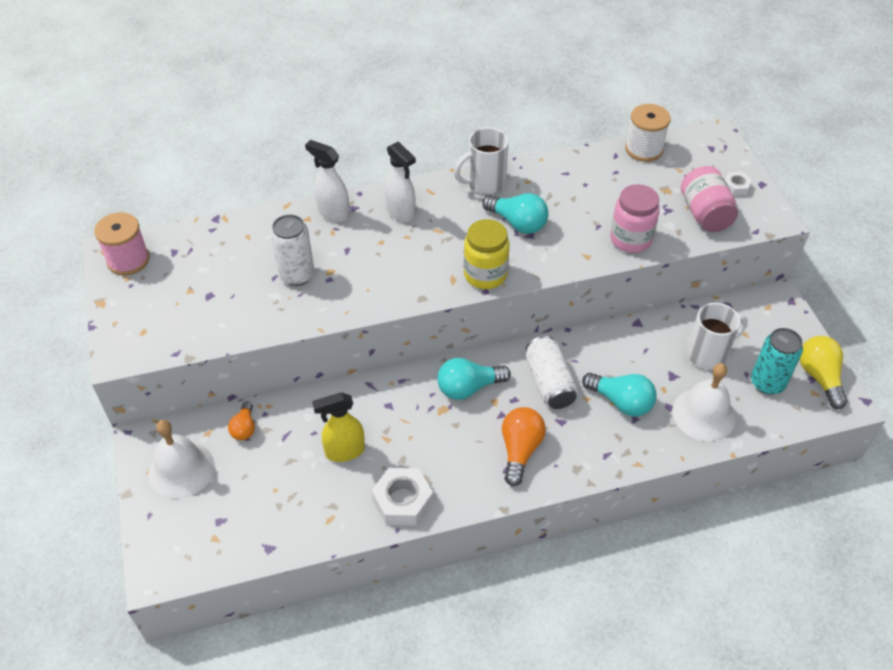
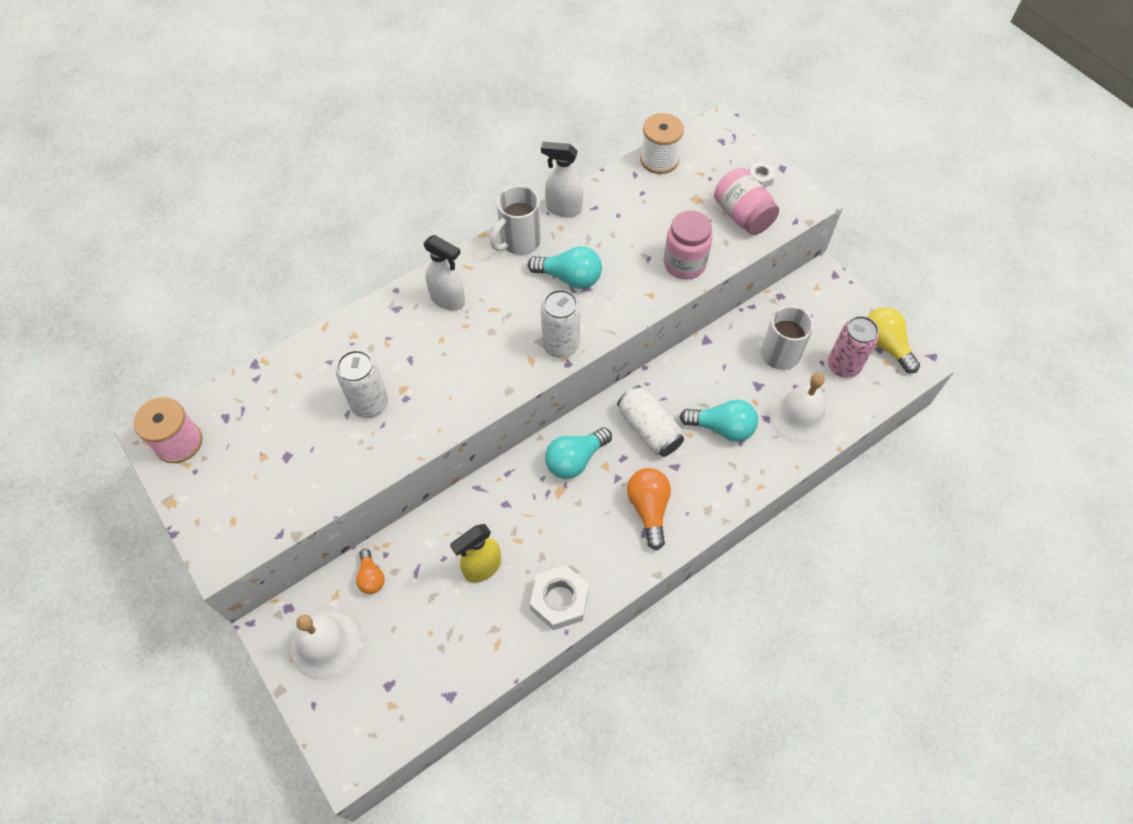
camera: 20 degrees left, 10 degrees up
(333, 213) = (378, 321): white spray bottle -> white spray bottle (563, 209)
(485, 275) = (560, 345): yellow jar -> white can
(767, 383) = (843, 366): turquoise can -> pink can

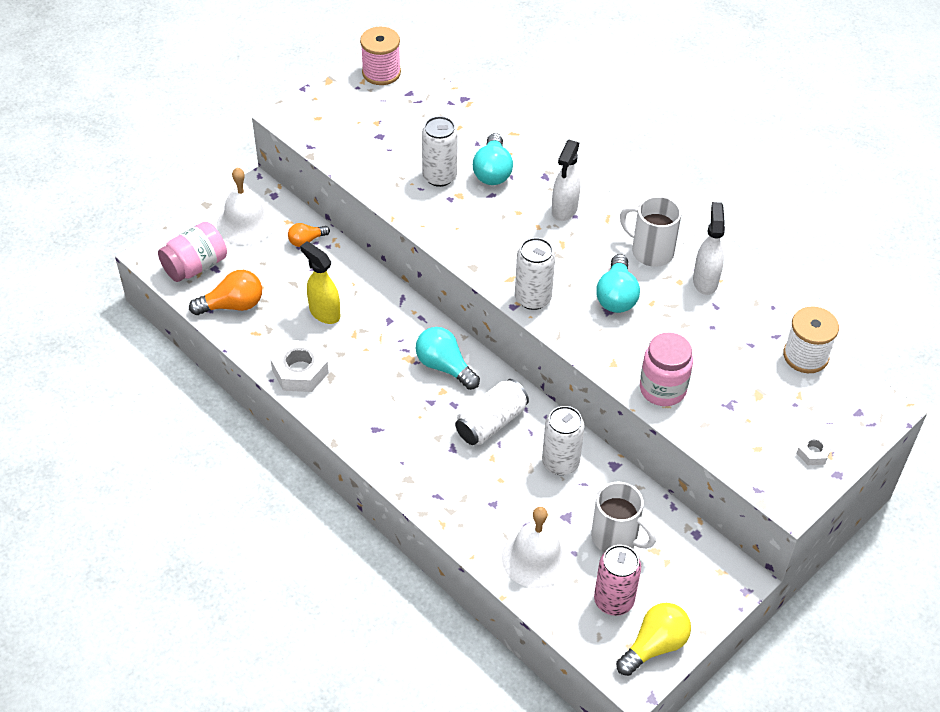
camera: 80 degrees right, 10 degrees down
(649, 509) = (401, 430): orange light bulb -> orange light bulb (232, 305)
(700, 380) = (560, 463): none -> white can
(722, 428) = (506, 486): turquoise light bulb -> turquoise light bulb (492, 171)
(742, 215) = (748, 438): pink jar -> pink jar (195, 266)

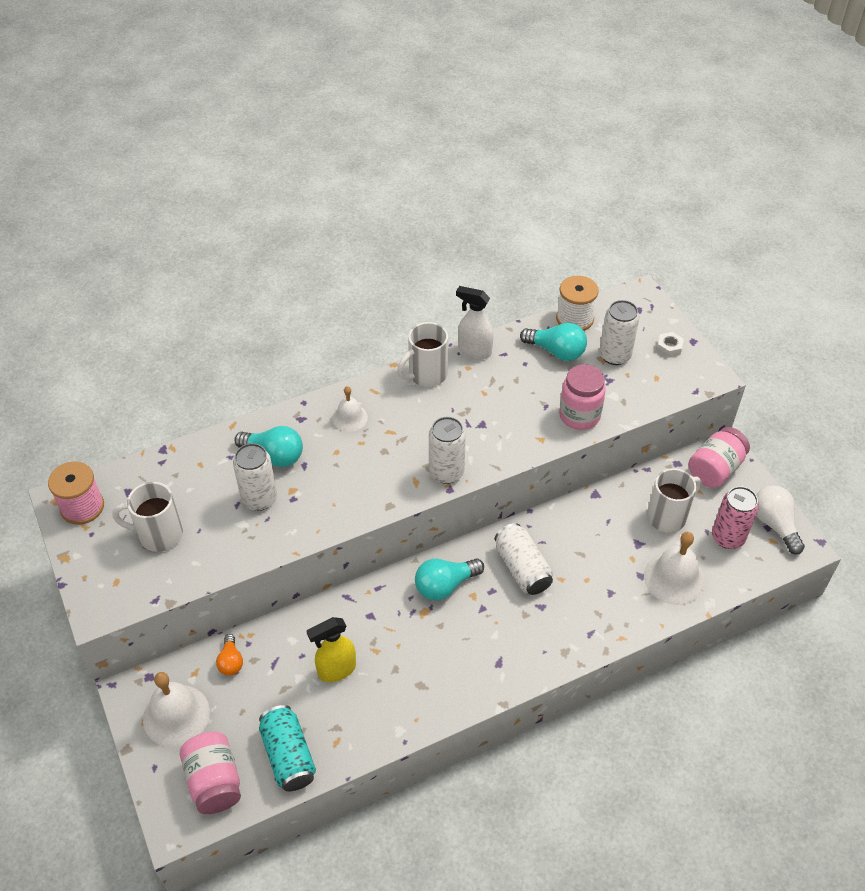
camera: 70 degrees left, 0 degrees up
(232, 305) = (288, 756): orange light bulb -> turquoise can
(300, 371) = (404, 711): white nut -> none
(373, 127) = (159, 535): none -> white mug
(560, 463) = (581, 530): white can -> white can (615, 355)
(564, 210) = (350, 418): white spray bottle -> white bell
(616, 296) = (467, 413): turquoise light bulb -> turquoise light bulb (556, 351)
(654, 646) = (774, 524): yellow light bulb -> white light bulb
(706, 573) = (715, 469): none -> pink jar

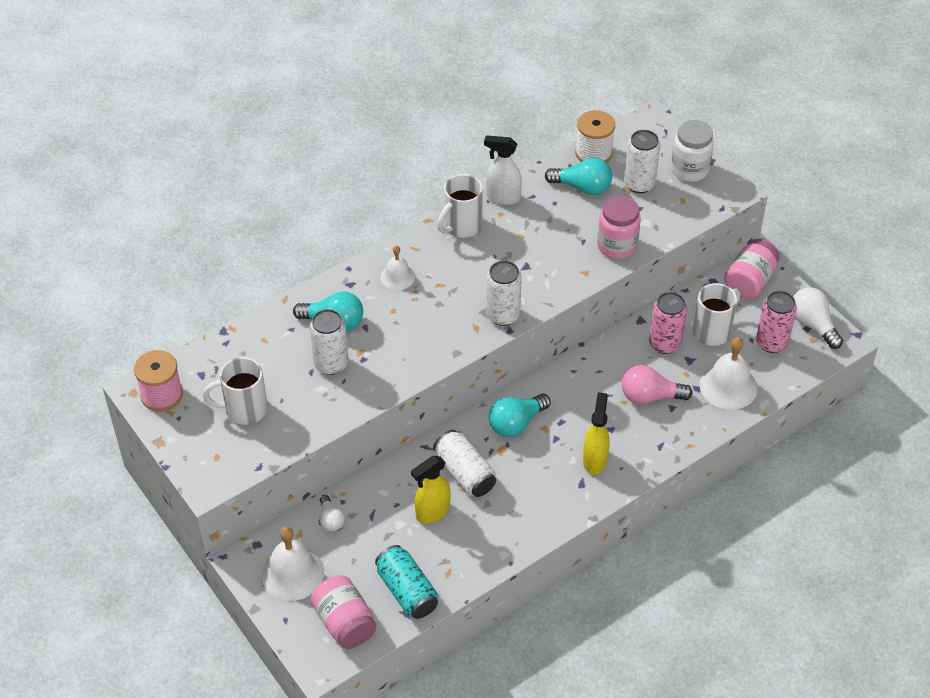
camera: 10 degrees left, 0 degrees up
(231, 661) = (331, 519): orange light bulb -> white light bulb
(518, 638) = (595, 460): none -> yellow spray bottle
(522, 568) = (585, 397): white can -> white can (465, 473)
(590, 577) = (650, 396): none -> pink light bulb
(615, 522) = (664, 344): none -> pink can
(669, 347) = (689, 169): white nut -> white jar

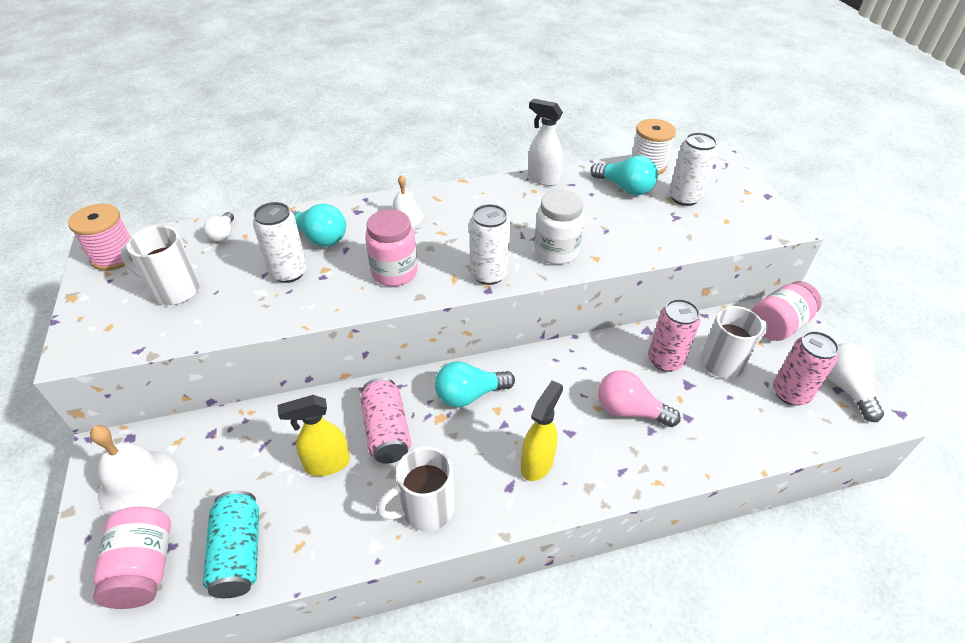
camera: 20 degrees right, 5 degrees down
(331, 519) = (219, 436): white light bulb -> white light bulb (223, 234)
(461, 226) = (491, 191): white mug -> white mug (425, 509)
(465, 473) = (386, 431): white can -> pink can
(617, 246) = (640, 243): pink jar -> pink jar (394, 272)
(689, 169) = (742, 198): white jar -> white jar (556, 252)
(728, 386) = (726, 426): white bell -> none

